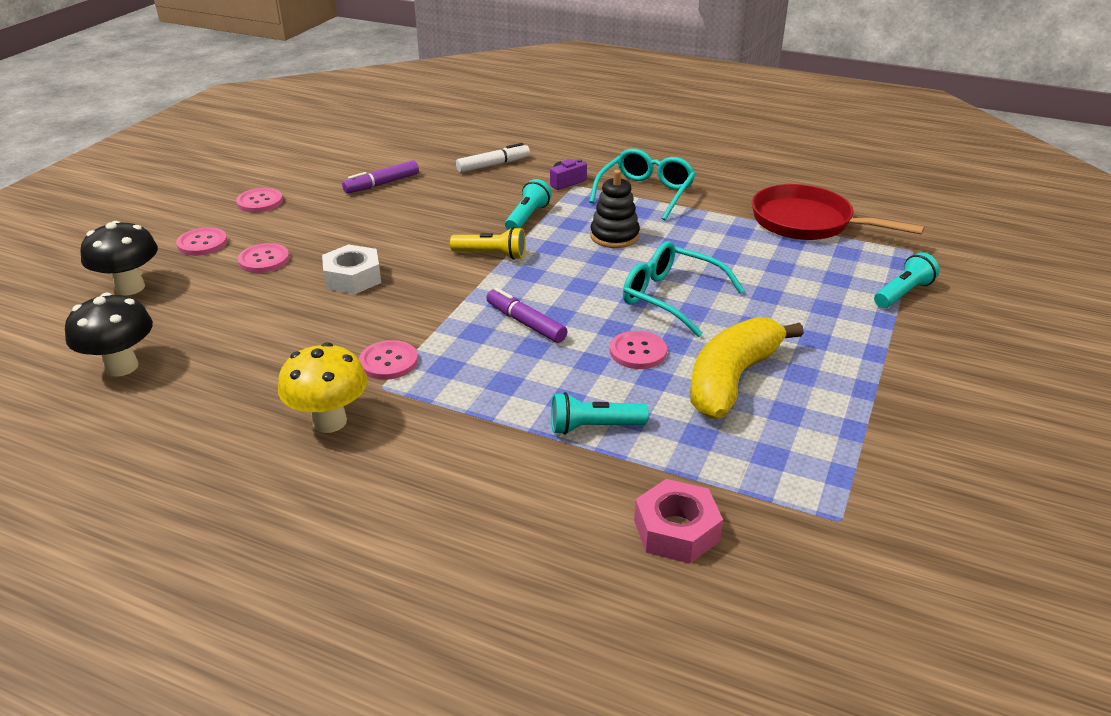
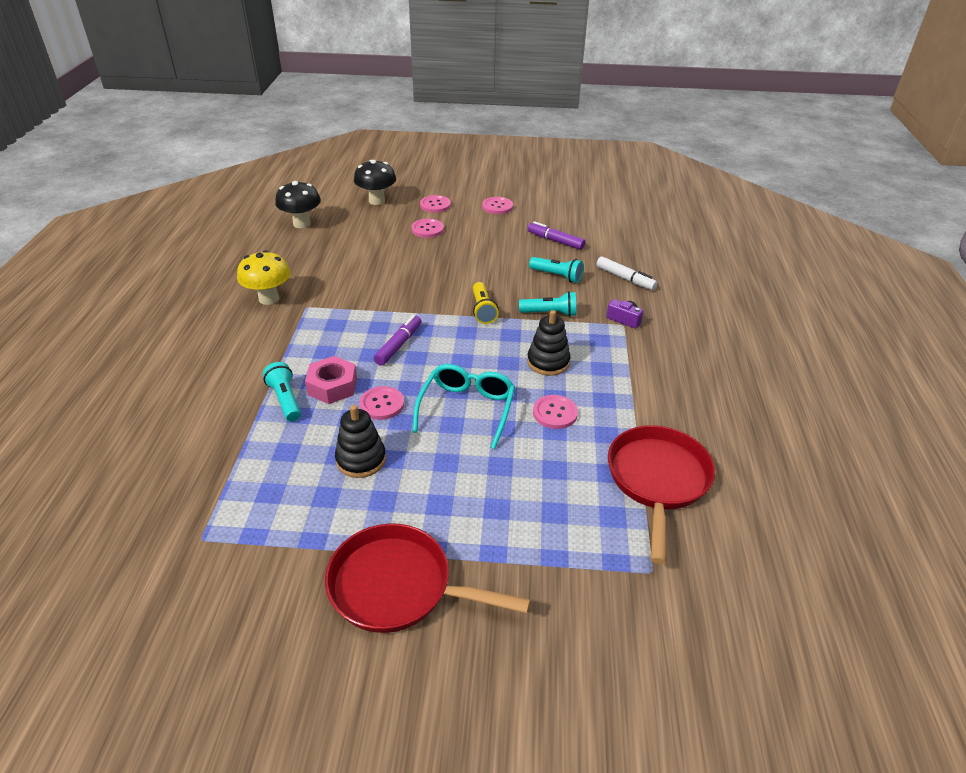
camera: 70 degrees right, 5 degrees up
(353, 278) = (422, 264): white nut -> none
(388, 362) = (333, 302): pink button -> pink button (555, 413)
(646, 193) = (639, 365): turquoise glasses -> none
(676, 530) = (185, 455): pink nut -> pink nut (332, 386)
(731, 380) = (361, 459): yellow banana -> black stacking toy
(902, 293) = (552, 566): turquoise flashlight -> turquoise flashlight (557, 276)
(923, 381) = (398, 586): none -> red pan

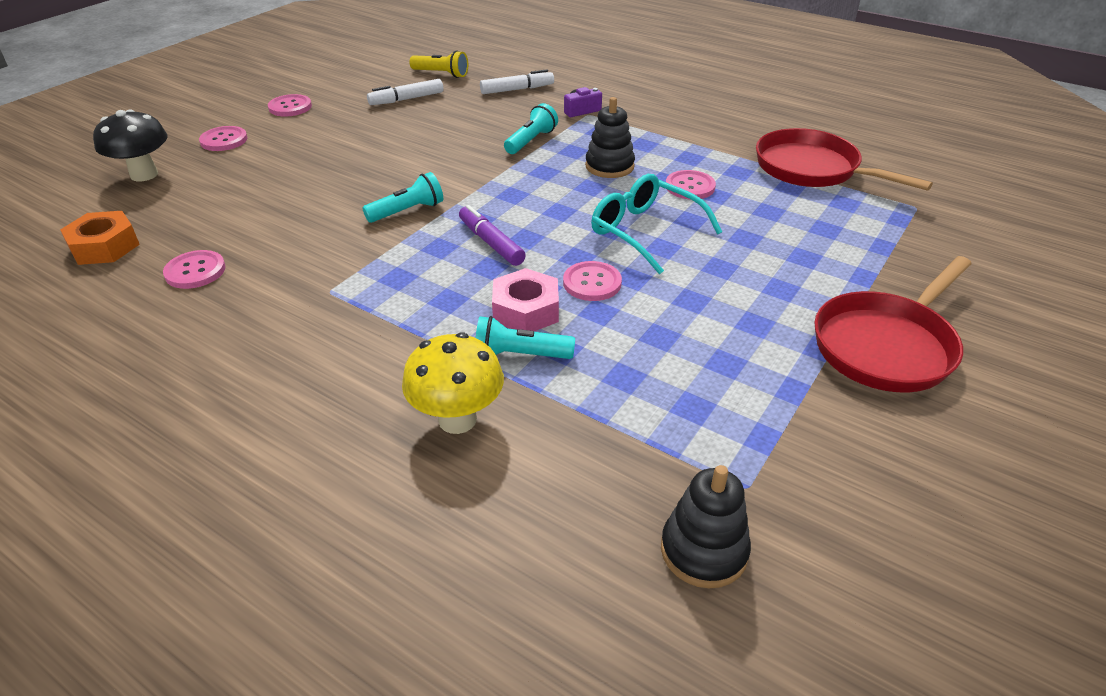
camera: 60 degrees left, 0 degrees up
(269, 299) = (267, 319): yellow mushroom -> yellow mushroom (457, 419)
(301, 224) = (105, 246): black mushroom -> orange nut
(361, 459) = (679, 322): black stacking toy -> black stacking toy (703, 551)
(427, 229) = (271, 160): pink button -> pink button (195, 271)
(483, 310) = (483, 174): yellow flashlight -> yellow flashlight (441, 74)
(555, 241) = (406, 99): purple marker -> white marker
(557, 276) = (471, 118): turquoise flashlight -> turquoise flashlight (407, 211)

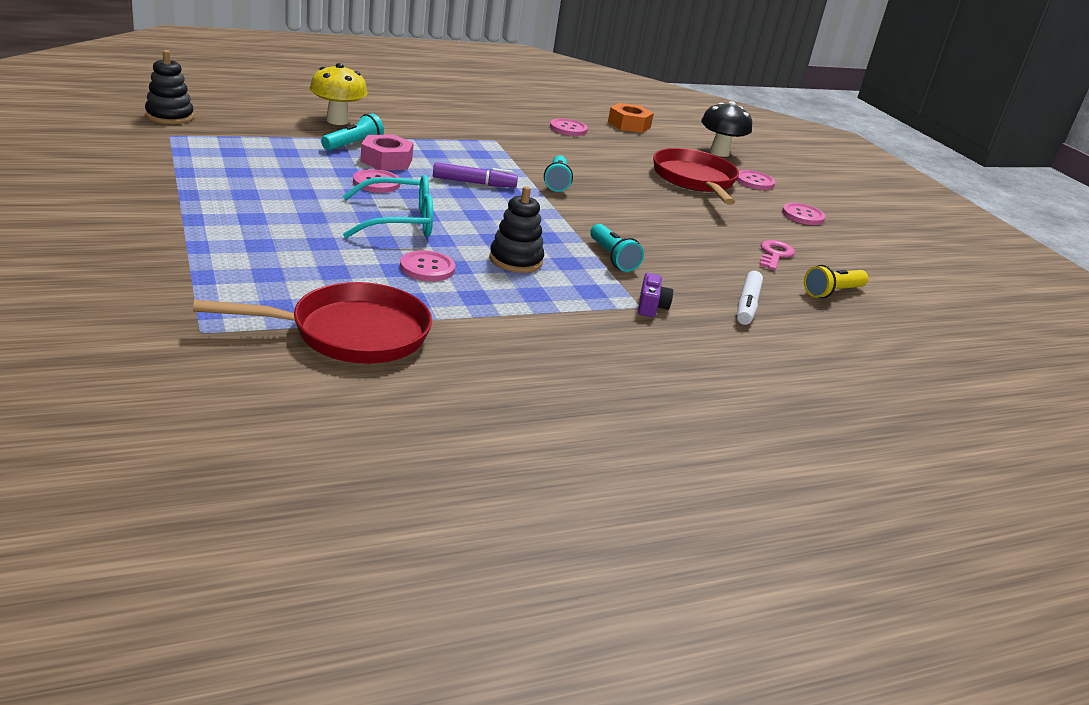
camera: 120 degrees right, 10 degrees down
(406, 99) = (774, 255): white marker -> pink key
(886, 346) = (142, 208): red pan -> red pan (695, 180)

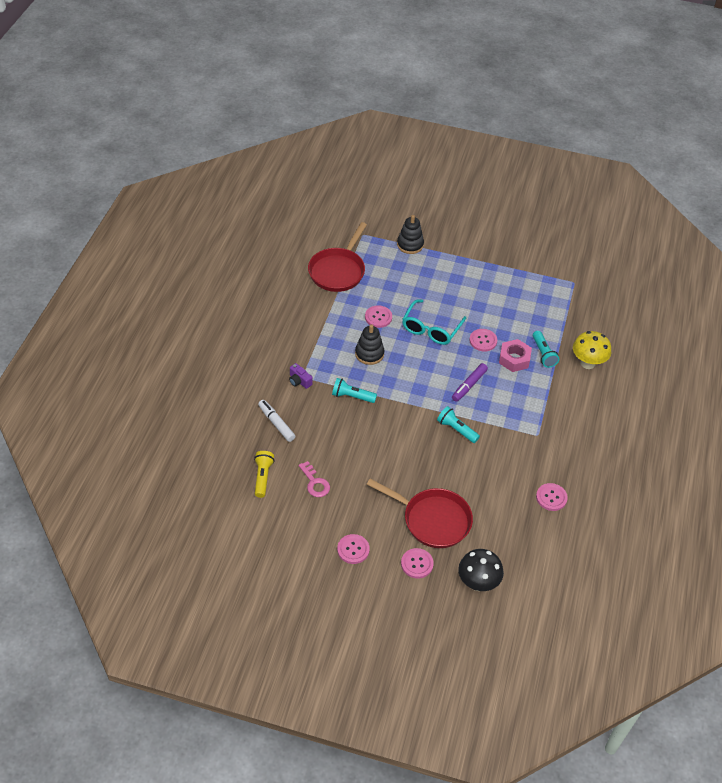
camera: 130 degrees right, 20 degrees up
(169, 116) = (604, 290): black stacking toy -> black stacking toy (410, 245)
(629, 125) = (553, 553): orange nut -> none

